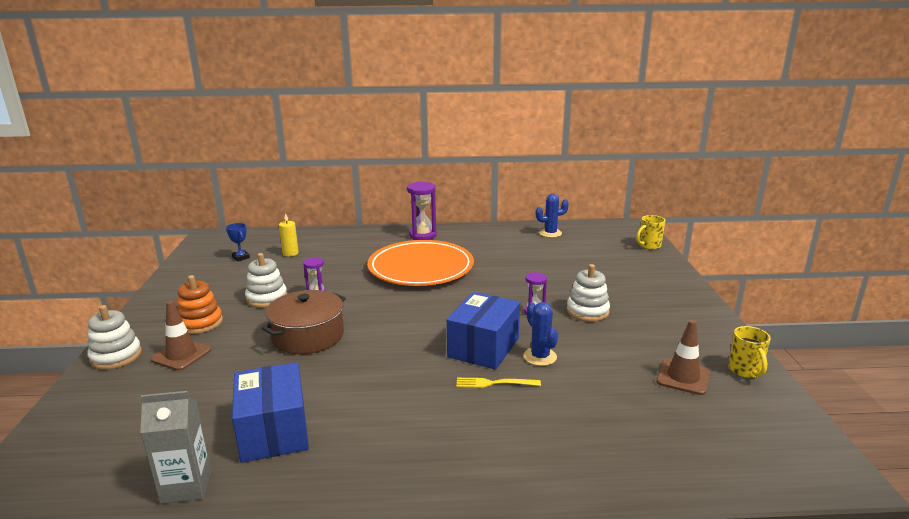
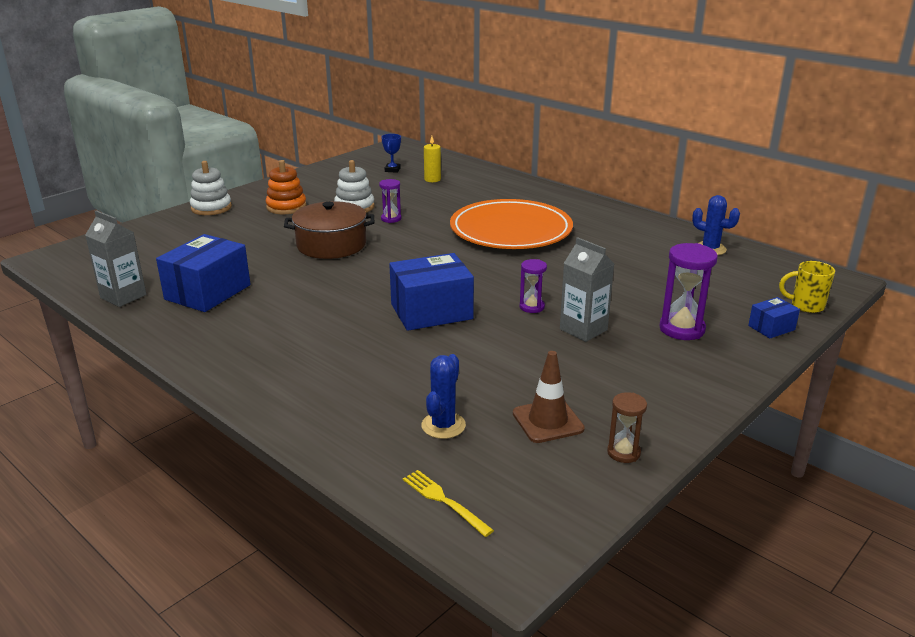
camera: 45 degrees right, 5 degrees up
(181, 355) = (242, 223): brown traffic cone -> none
(422, 235) = (570, 204): purple hourglass -> purple hourglass (682, 329)
(493, 383) = (385, 338): yellow fork -> yellow fork (443, 500)
(540, 357) = (460, 340): blue cactus -> blue cactus (443, 425)
(587, 311) = (583, 329): white stacking toy -> grey carton
(659, 264) = (771, 328): none -> blue box
(745, 371) = (623, 453): yellow mug -> brown hourglass

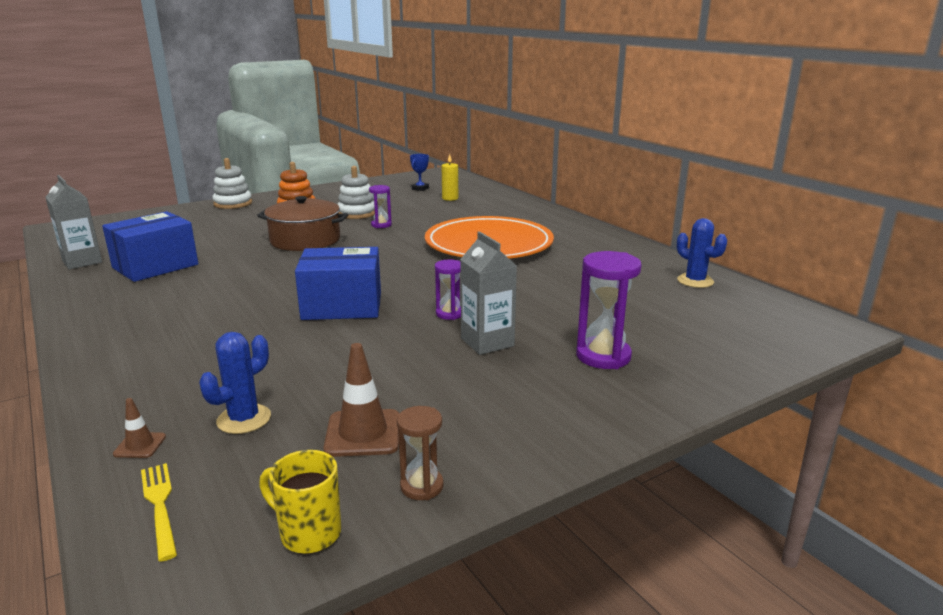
camera: 15 degrees right, 5 degrees down
(379, 460) = (140, 445): none -> brown traffic cone
(771, 328) = (718, 369): blue box -> none
(806, 306) = (778, 351): yellow mug -> yellow mug (308, 533)

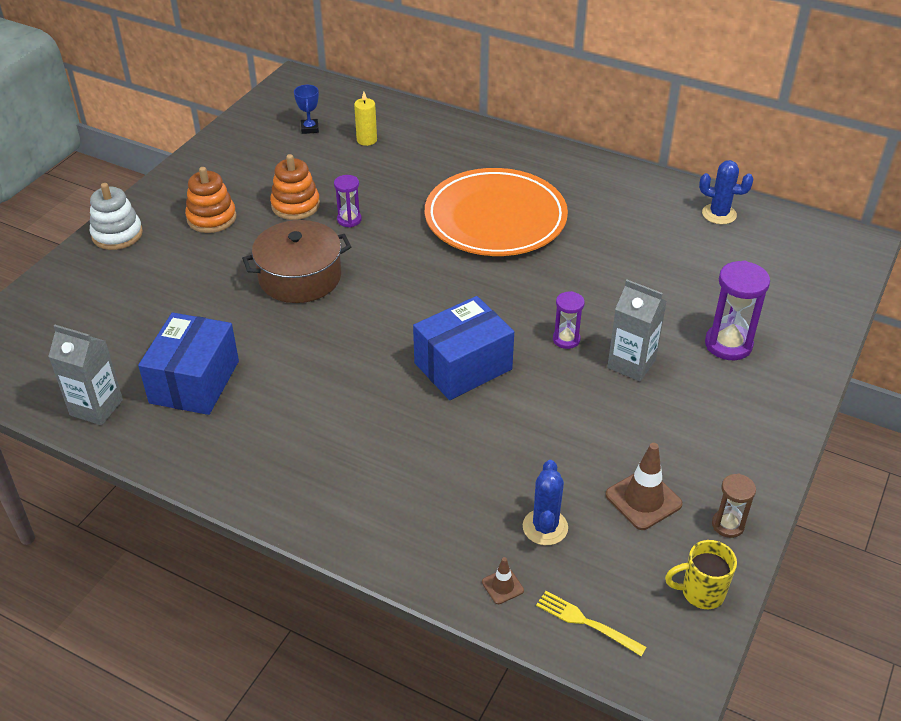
camera: 30 degrees left, 20 degrees up
(357, 213) = (295, 205): white stacking toy -> orange stacking toy

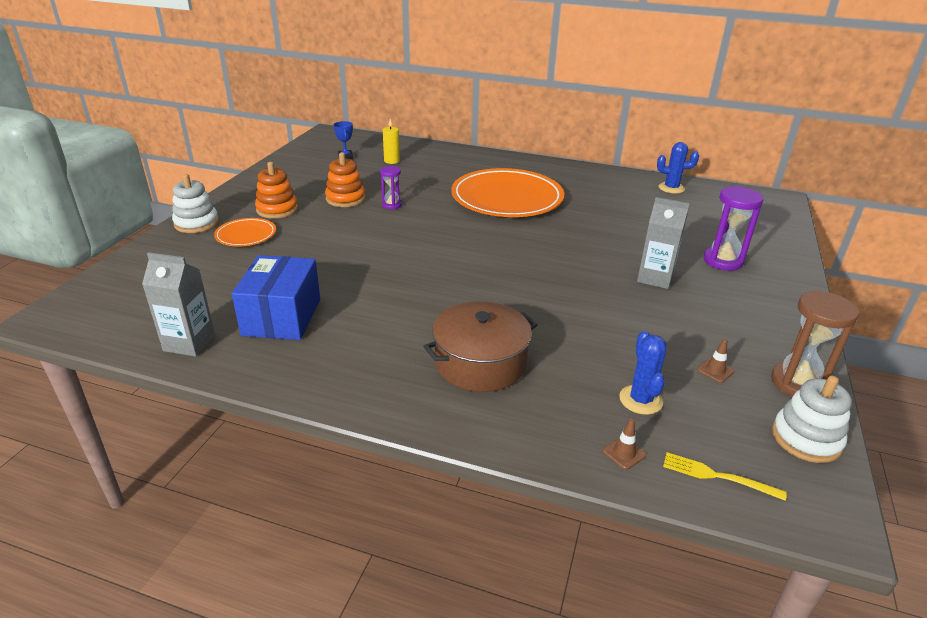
camera: 10 degrees left, 10 degrees down
(170, 257) = (246, 235): none -> orange plate
(300, 277) = (360, 241): brown pot -> brown pot (480, 363)
(463, 366) = (518, 289): blue box -> none
(566, 339) = (595, 266): purple hourglass -> none
(643, 499) = (715, 370): brown traffic cone -> brown traffic cone, size x0.53
(700, 592) = (806, 439): yellow mug -> white stacking toy
(728, 525) = (797, 383): brown hourglass -> brown hourglass, size x1.70

